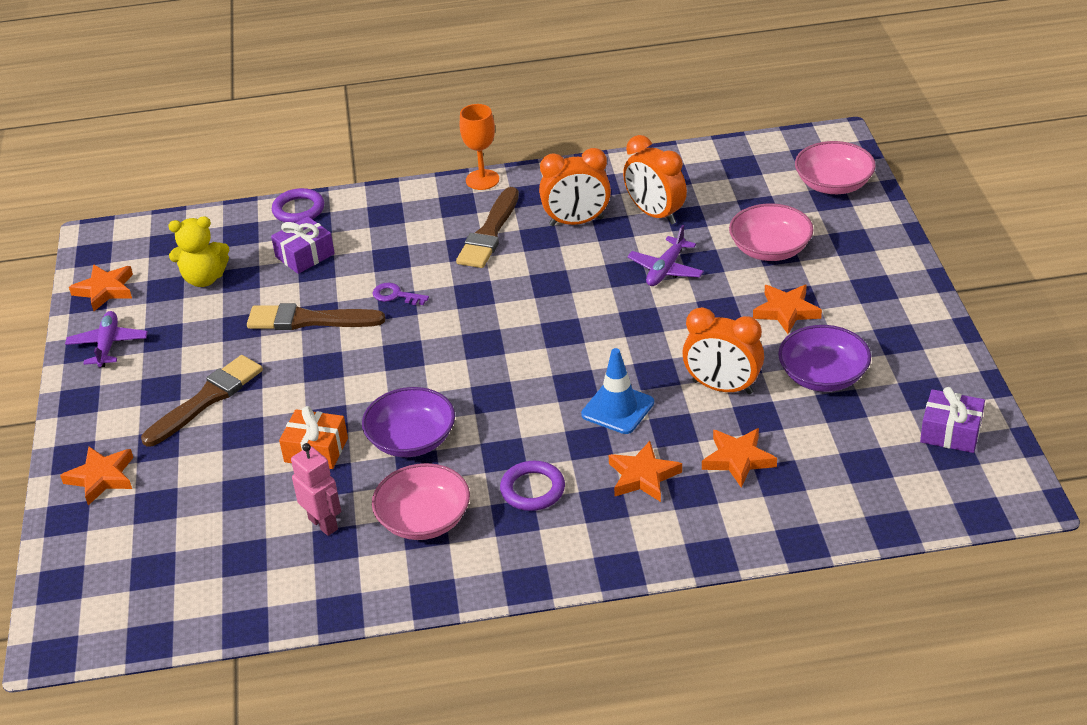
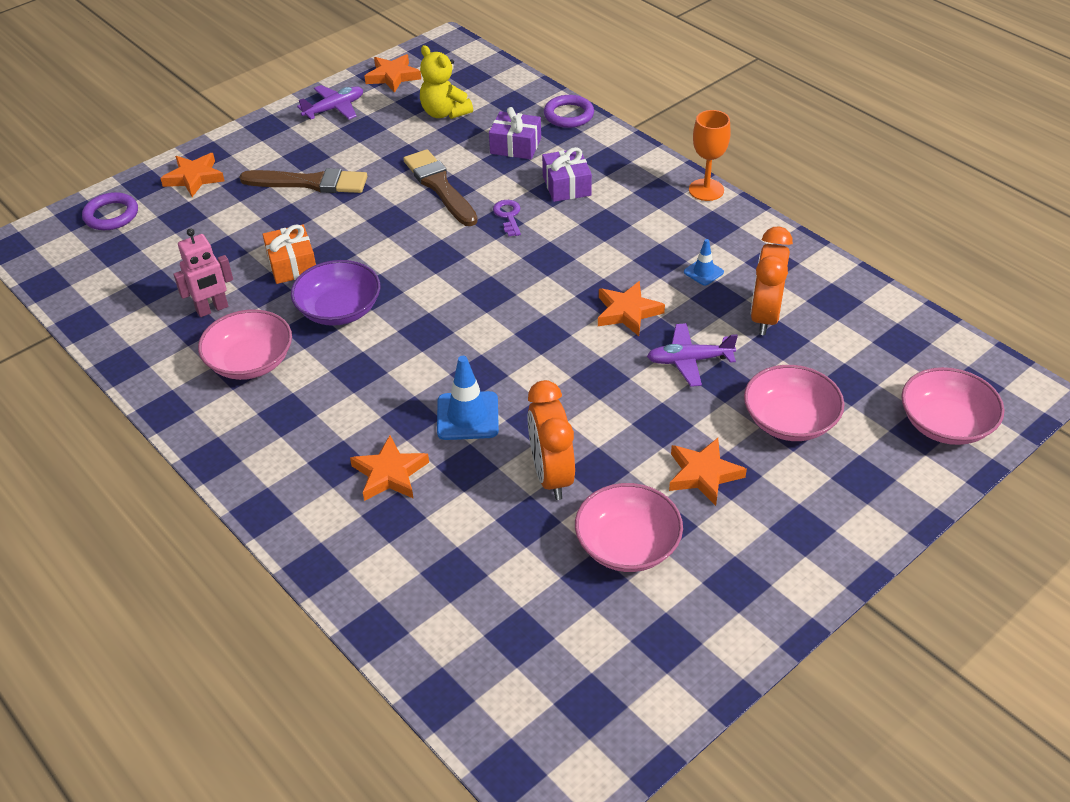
camera: 55 degrees right, 5 degrees up
(323, 524) = (212, 309): pink robot -> pink robot turned 45 degrees clockwise
(489, 233) = (637, 228): brown brush -> none
(532, 489) = (326, 409): purple ring -> purple ring (111, 215)
(576, 222) = (703, 272): orange clock -> blue traffic cone
(738, 459) = (457, 531): orange star -> orange star (627, 312)
(823, 376) = (627, 545): purple bowl -> pink bowl
(950, 432) = (620, 691): purple gift -> purple gift (566, 185)

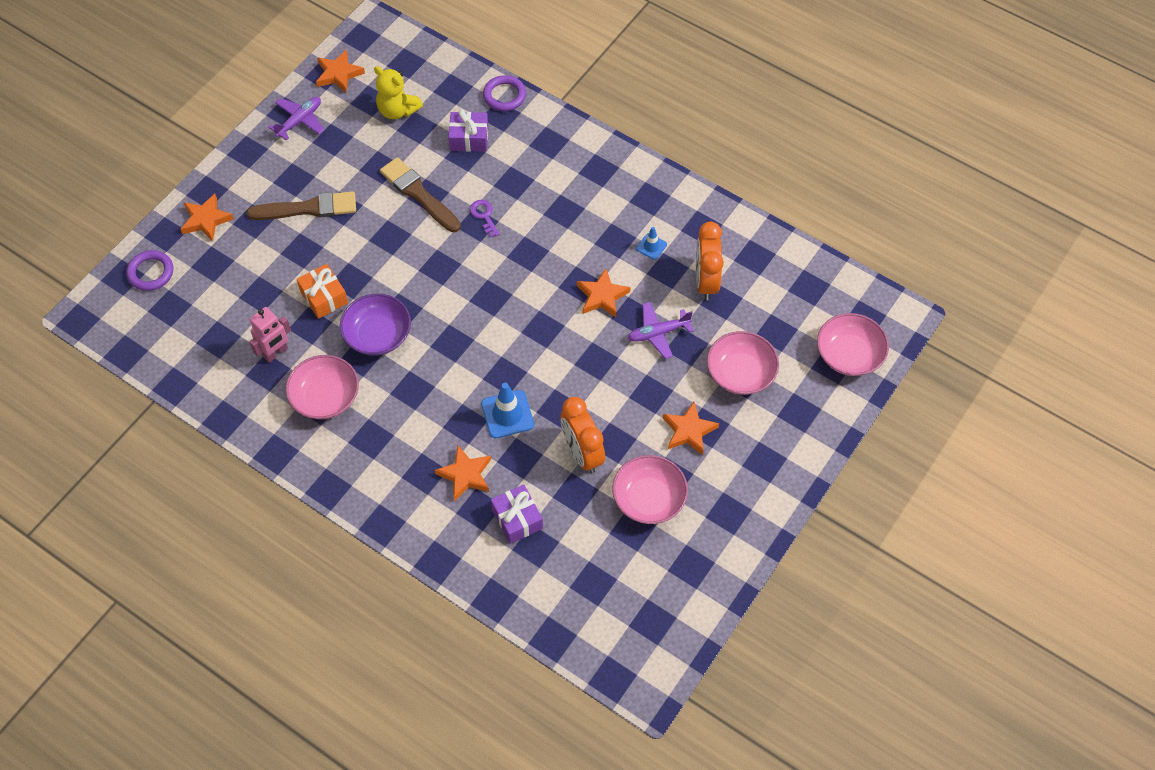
camera: 15 degrees left, 15 degrees up
(566, 185) = (523, 175): purple gift -> purple gift (517, 519)
(706, 190) = (636, 161): orange goblet -> none

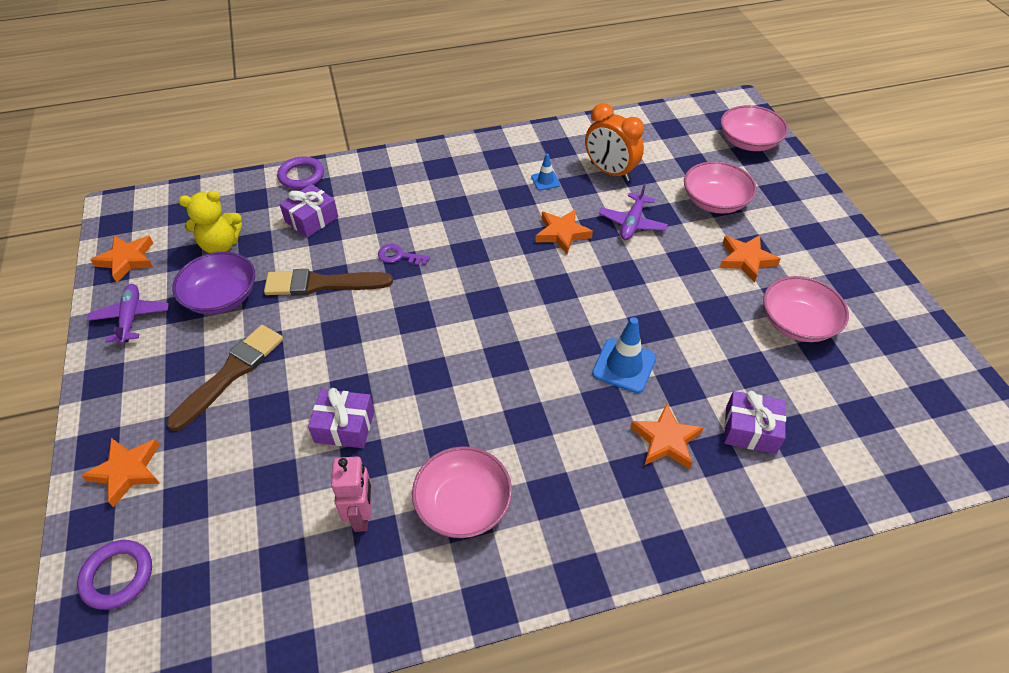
camera: 50 degrees left, 10 degrees down
(324, 297) = (344, 426): orange gift -> purple gift
(378, 335) = (436, 410): purple bowl -> purple bowl (221, 297)
(582, 453) = (712, 339): orange clock -> none

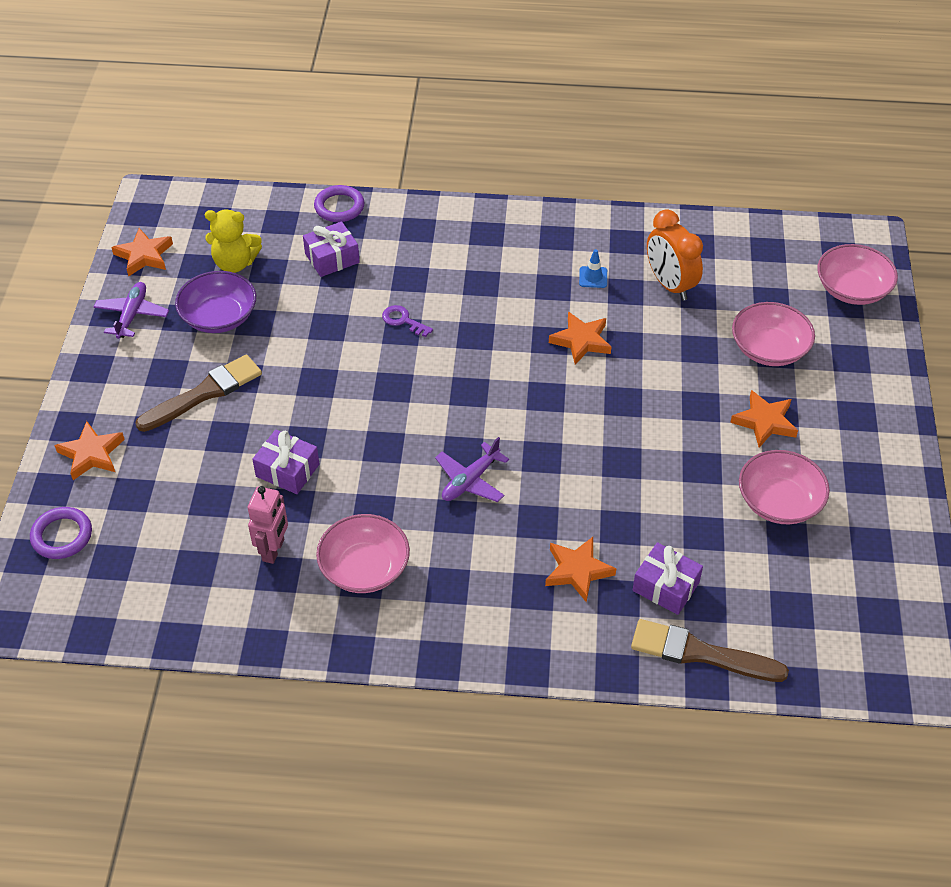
camera: 20 degrees right, 0 degrees up
(322, 284) = (317, 329): brown brush -> brown brush (700, 653)
(624, 366) = (574, 492): blue traffic cone -> none
(632, 223) = (663, 349): purple plane -> purple plane (470, 480)

